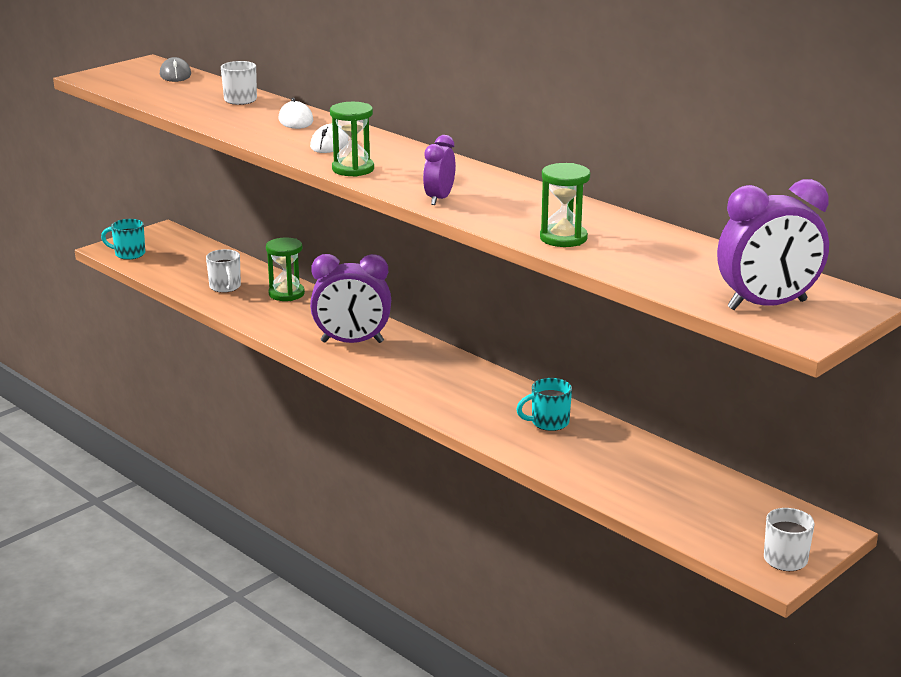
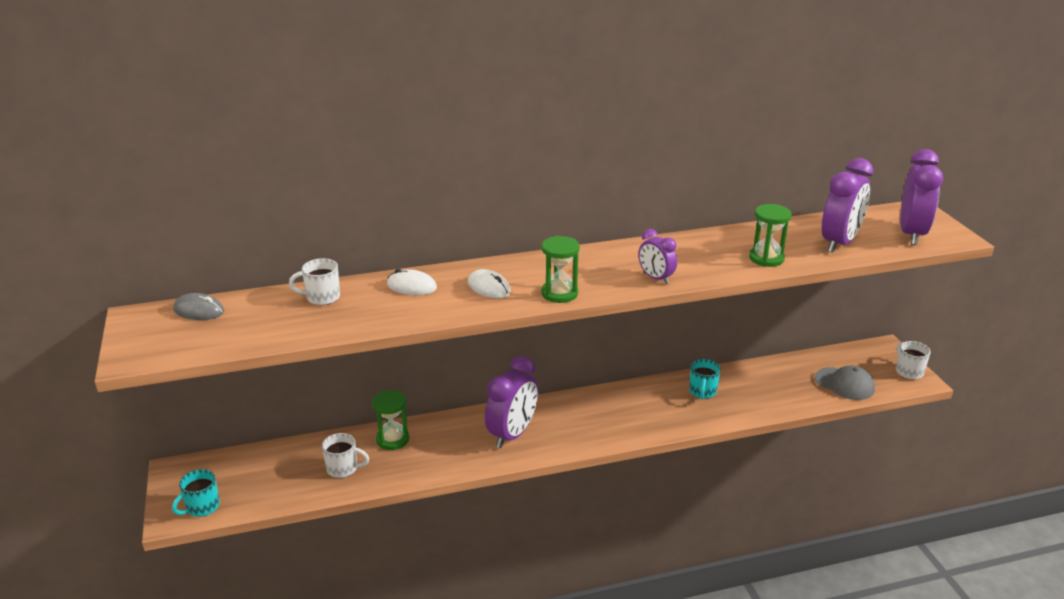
camera: 60 degrees left, 5 degrees up
(668, 268) = (839, 243): none -> purple clock
(688, 513) = (844, 384): none -> grey cap

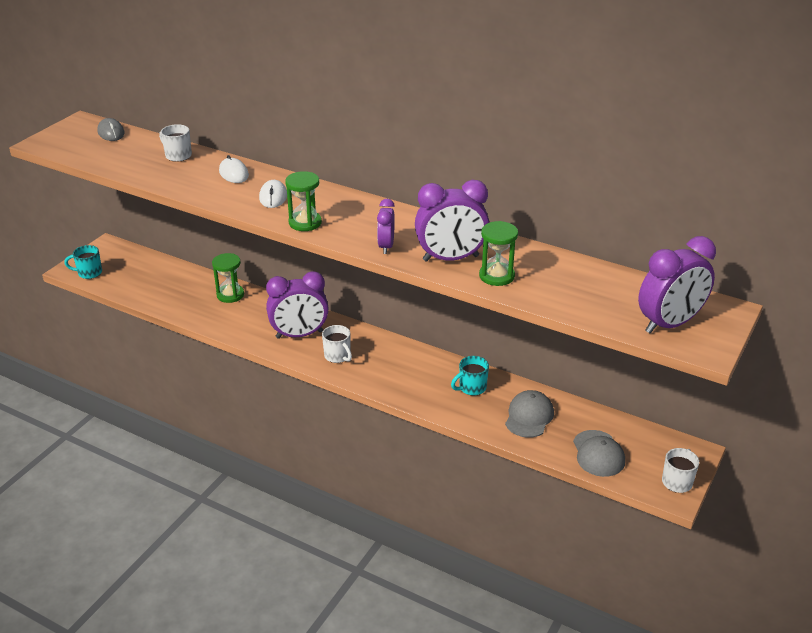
camera: 45 degrees right, 5 degrees up
(343, 469) = (180, 295): white mug -> white mug (338, 356)
(769, 387) = (529, 416): none -> grey cap
(839, 243) = (585, 297): purple clock -> purple clock (450, 258)

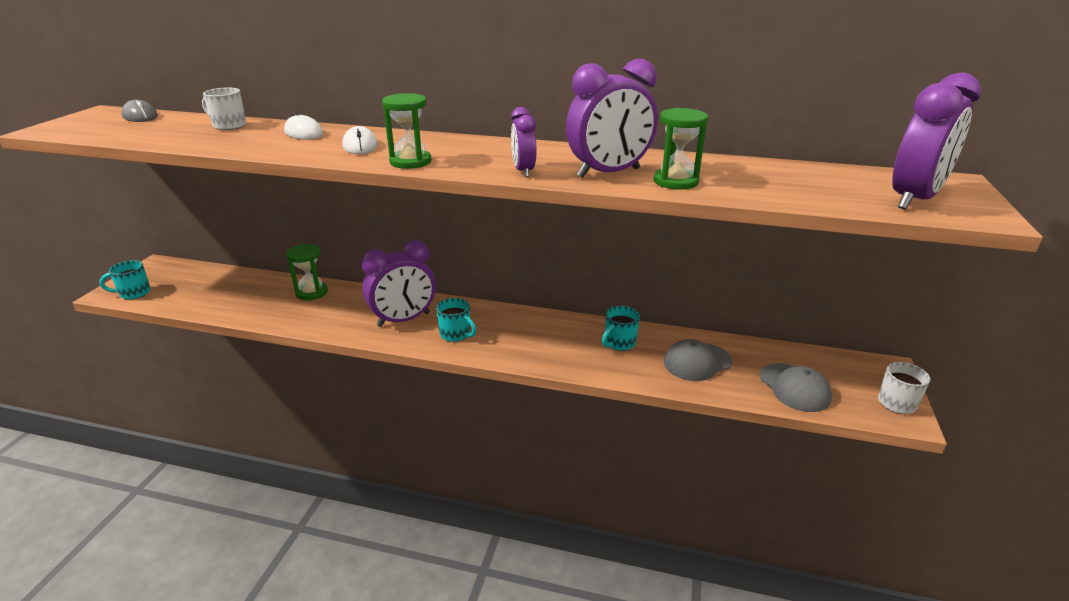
camera: 15 degrees left, 5 degrees down
(338, 356) = (456, 334): white mug -> turquoise mug
(529, 416) = (697, 362): grey cap -> grey cap turned 120 degrees counterclockwise

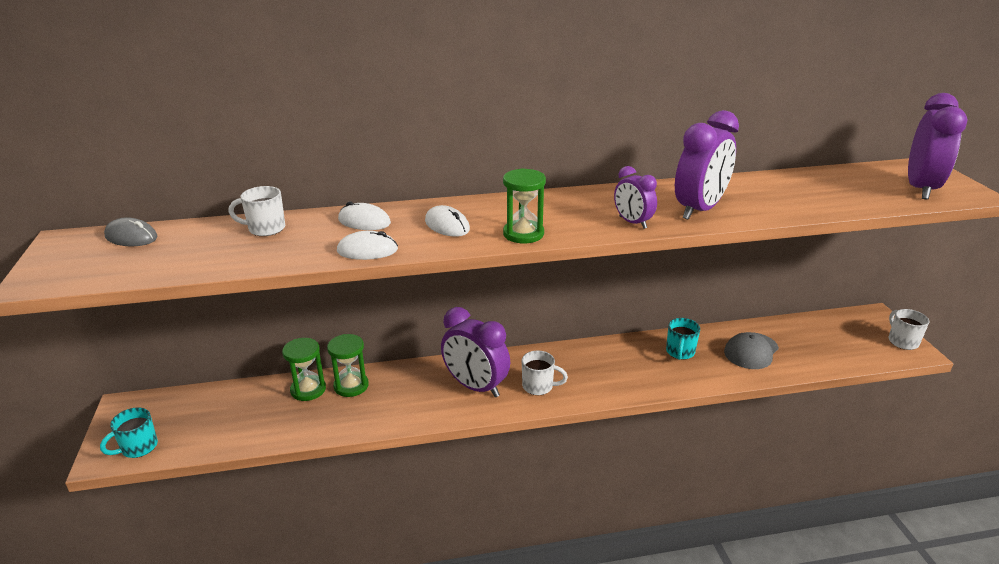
camera: 25 degrees left, 0 degrees up
(271, 150) = (367, 250): none -> white mouse
(404, 320) = (475, 387): purple clock -> purple clock turned 90 degrees clockwise
(456, 334) = (539, 386): turquoise mug -> white mug
(675, 181) = (757, 207): green hourglass -> green hourglass (308, 390)
(794, 387) = (833, 351): grey cap -> none

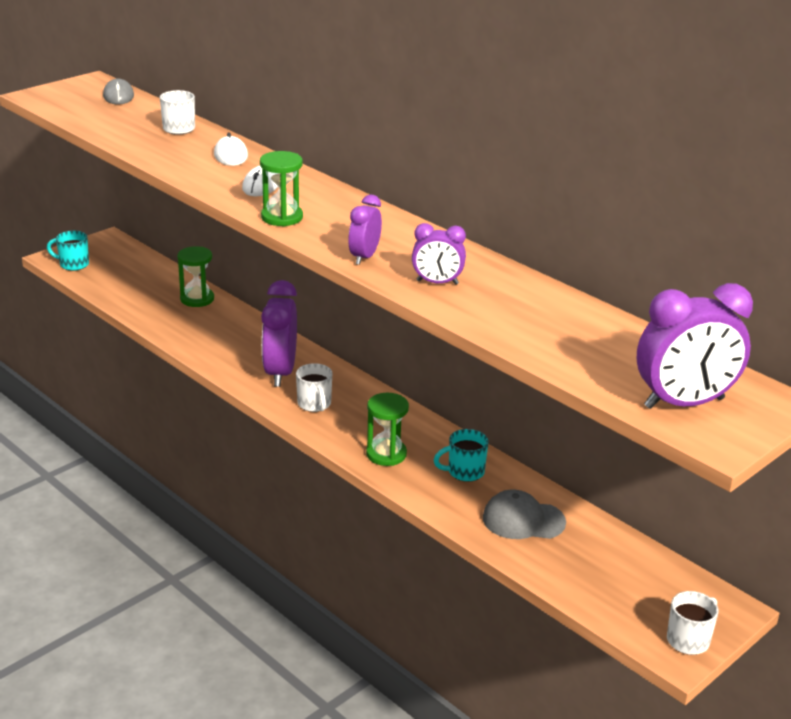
camera: 55 degrees right, 0 degrees up
(351, 386) = (221, 315): green hourglass -> green hourglass (386, 454)
(367, 250) = (184, 170): white mouse -> none
(699, 210) = (437, 282): purple clock -> purple clock, size x0.56

